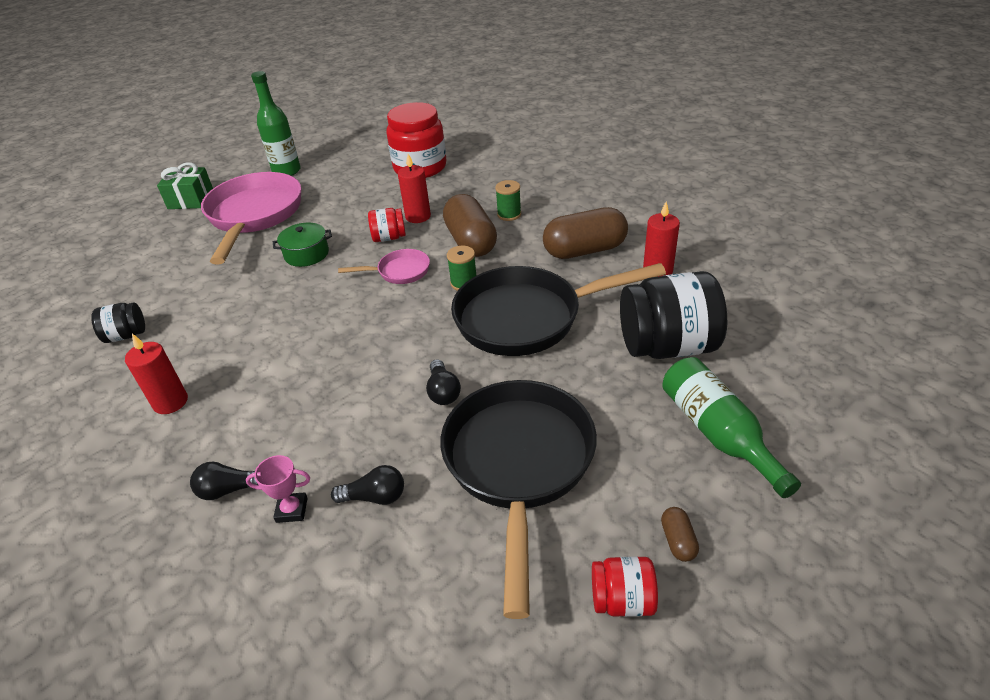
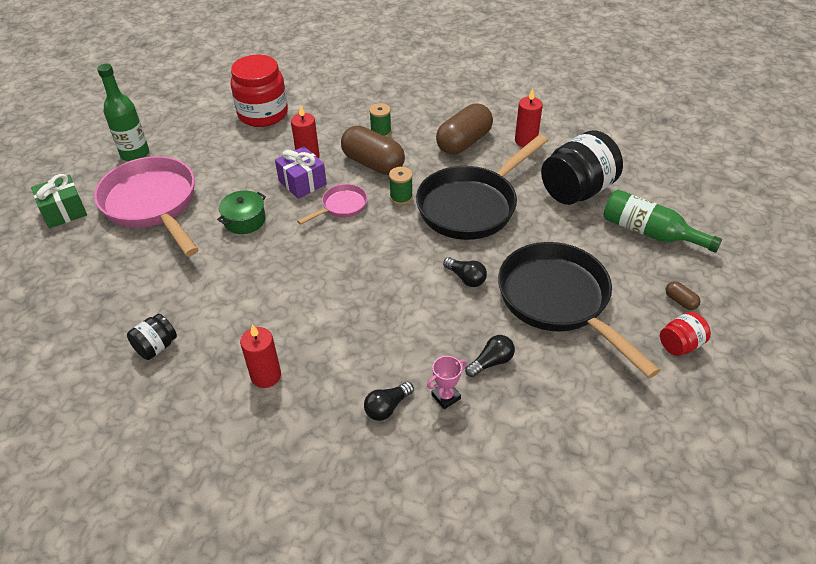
camera: 35 degrees left, 5 degrees up
(389, 238) = (302, 182): red jar -> purple gift

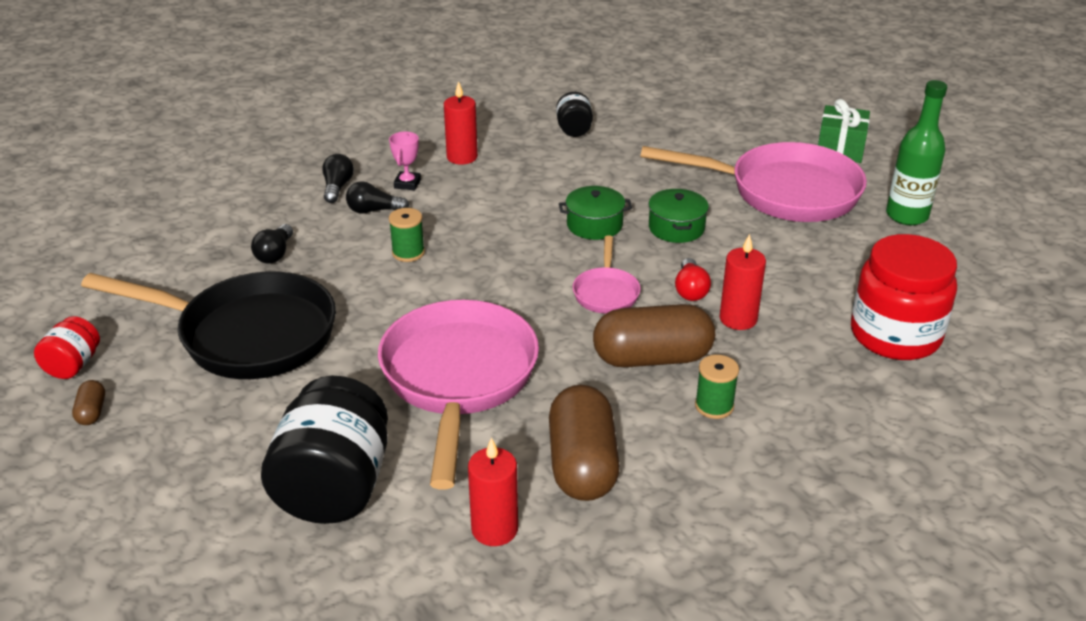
camera: 135 degrees right, 10 degrees down
(280, 252) = (594, 225): none -> green pot
(302, 182) = (690, 290): purple gift -> red light bulb
(401, 197) = (556, 339): green spool -> green spool (408, 253)
(446, 397) = (294, 215): pink trophy -> pink trophy (407, 184)
(466, 278) = (374, 302): black light bulb -> black light bulb (374, 210)
(472, 205) = (458, 379): black pan -> pink pan
(649, 232) = (179, 482): green bottle -> none
(680, 301) = (92, 412): brown capsule -> brown capsule turned 75 degrees clockwise

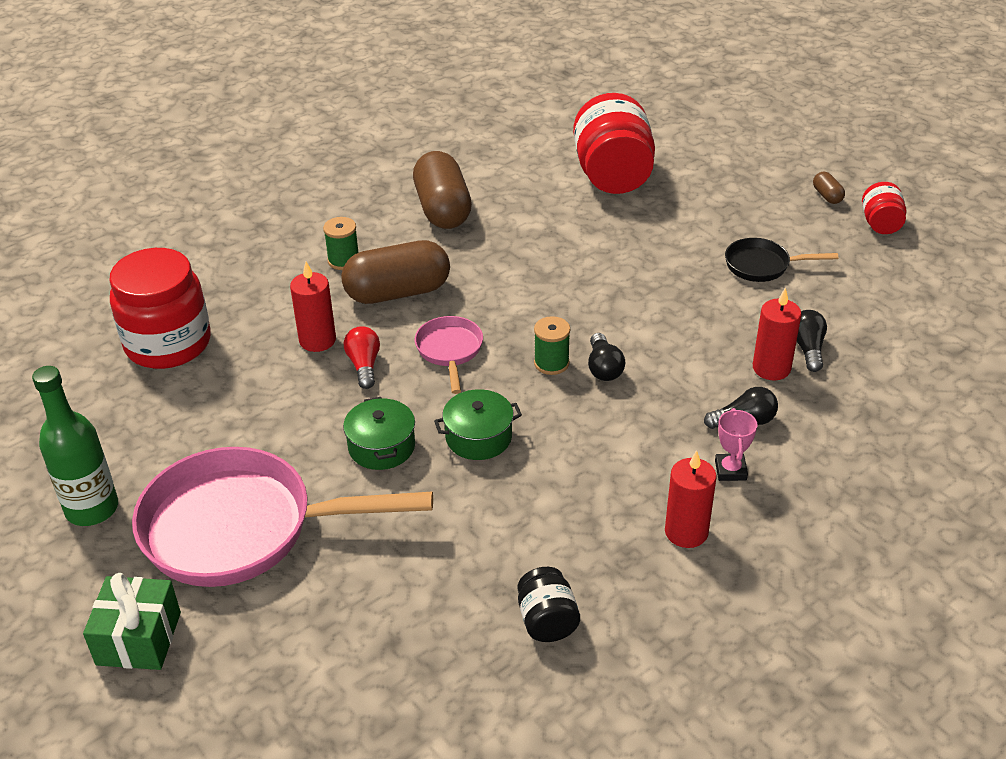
camera: 170 degrees right, 5 degrees up
(247, 335) = (762, 265): black pan -> black pan, size x0.46
(334, 487) = (613, 176): black jar -> red jar
(337, 187) = (812, 451): black light bulb -> black light bulb (603, 368)
(408, 253) = (670, 369): green spool -> green spool (551, 363)
(458, 379) = (559, 254): pink pan -> none
(494, 529) = (493, 168): red candle -> red candle (771, 368)

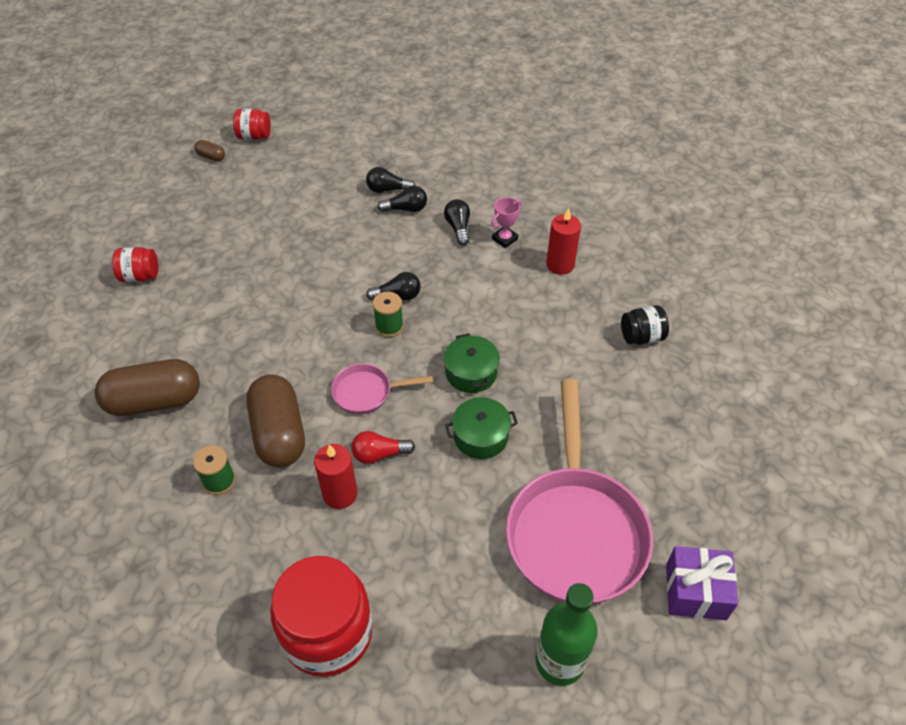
camera: 90 degrees left, 10 degrees up
(138, 638) = (695, 591): green gift -> purple gift
(613, 176) = (140, 276): red jar -> red jar, size x0.50
(730, 470) = (504, 239): pink trophy -> pink trophy turned 45 degrees counterclockwise
(762, 265) = (290, 200): black pan -> none
(771, 368) = (406, 209): red candle -> black light bulb
(827, 196) = (211, 157): brown capsule -> brown capsule turned 45 degrees clockwise

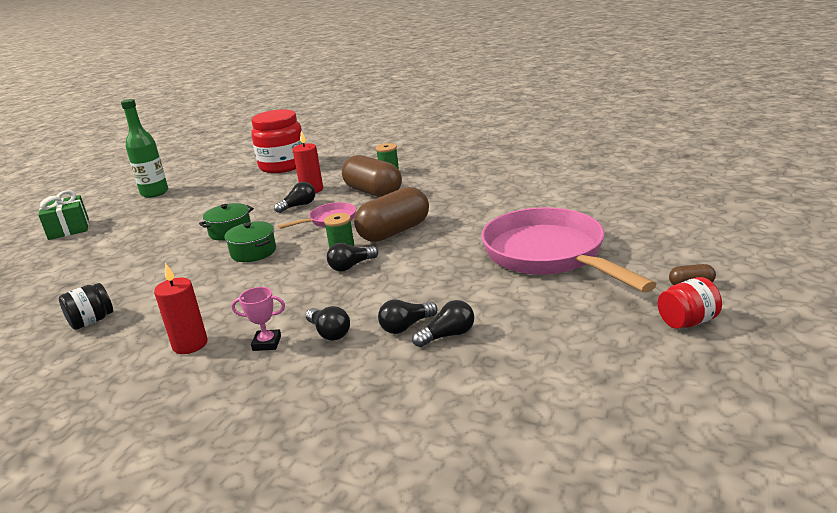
camera: 155 degrees right, 25 degrees down
(140, 276) = (581, 204): red jar -> none
(154, 401) = (469, 176): brown capsule -> brown capsule (394, 232)
(379, 454) = (298, 206): red light bulb -> black light bulb
(504, 239) = (267, 343): pink trophy -> pink trophy turned 75 degrees clockwise
(575, 530) = (150, 223): pink pan -> pink pan (549, 255)
(695, 591) = (69, 229): purple gift -> green gift

